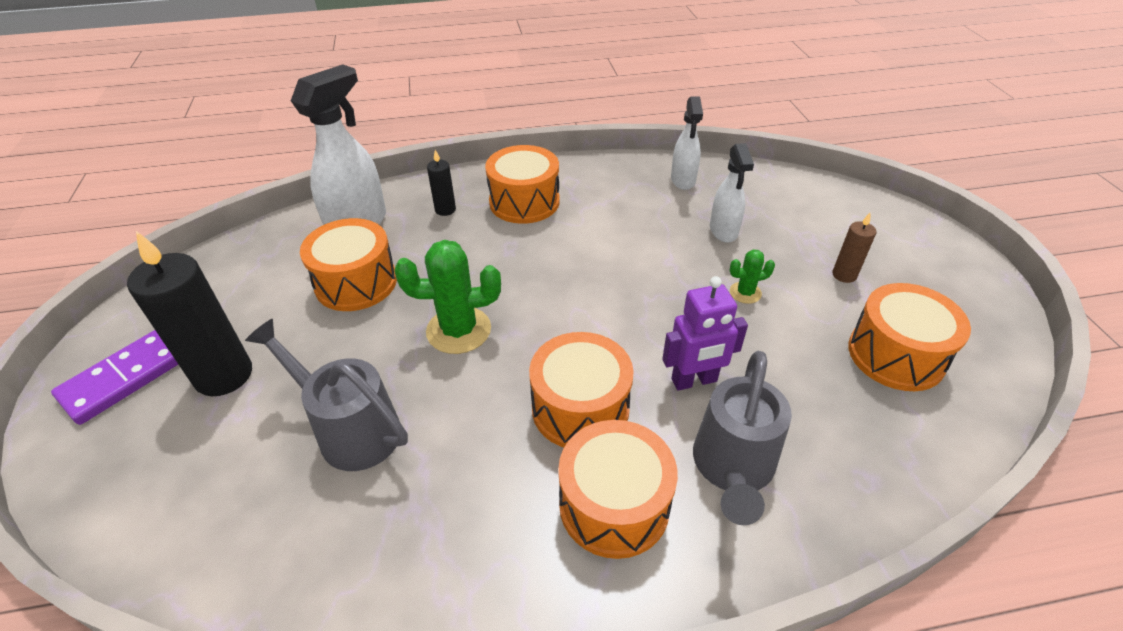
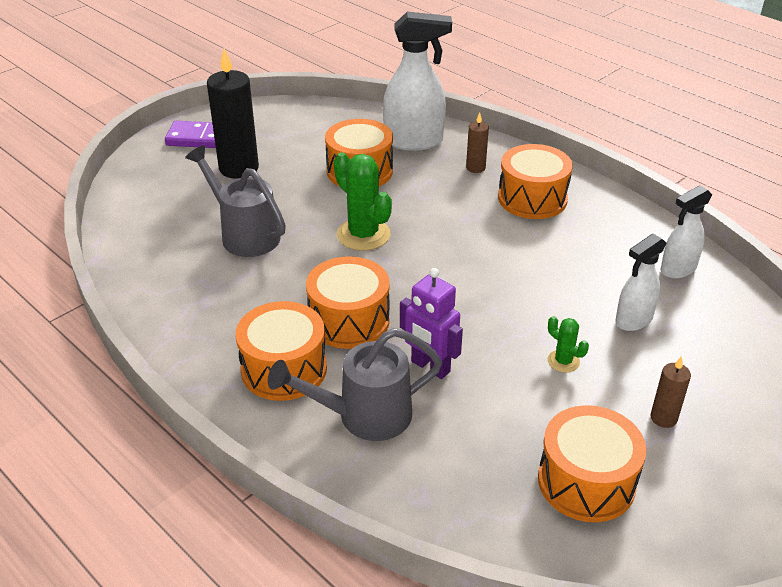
camera: 55 degrees right, 5 degrees down
(350, 429) = (244, 234): grey watering can -> grey watering can turned 45 degrees counterclockwise
(445, 210) = (475, 168): black candle -> brown candle

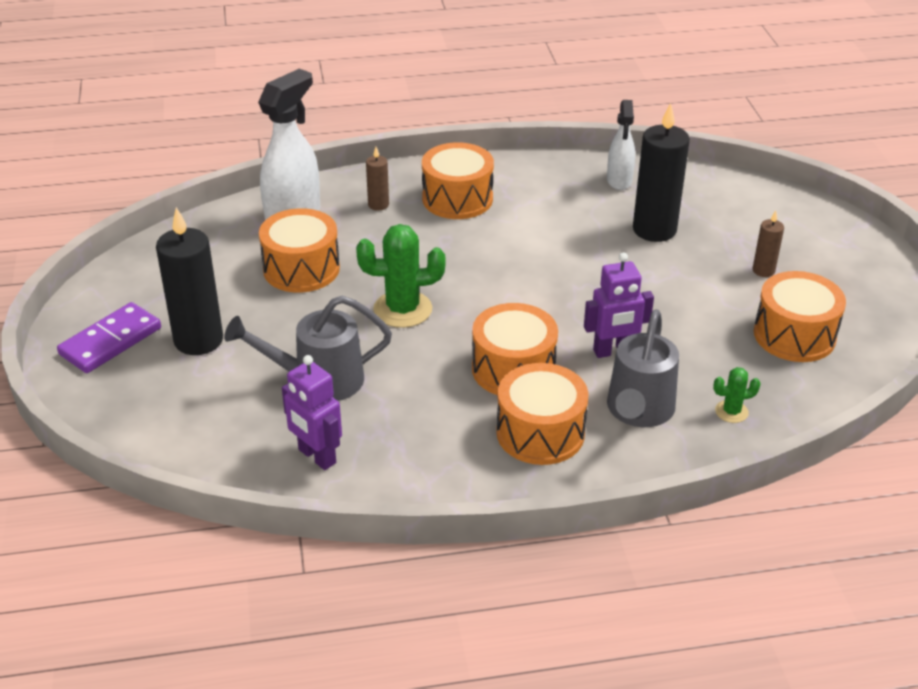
camera: 55 degrees left, 0 degrees up
(163, 271) = (316, 456): none -> purple robot
(563, 361) = (667, 284): green cactus -> green cactus (731, 412)
(633, 320) = (654, 230): white spray bottle -> black candle

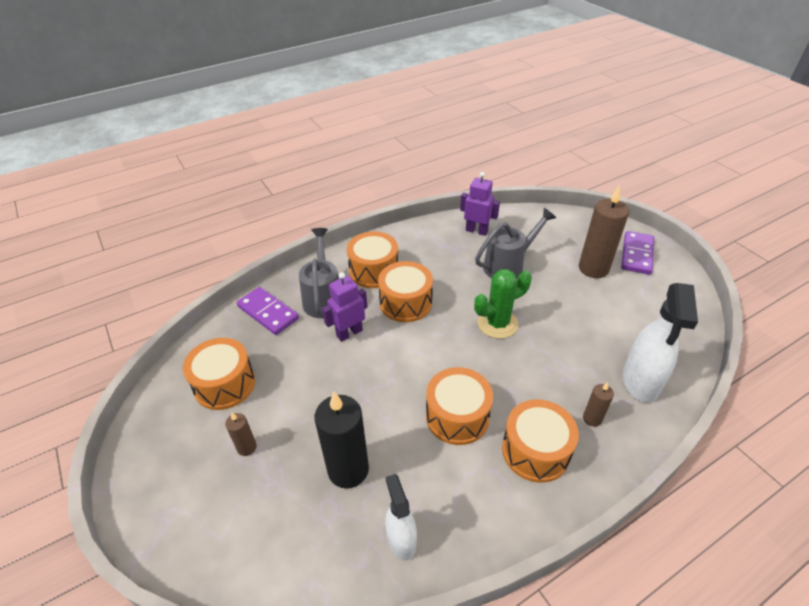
camera: 160 degrees right, 5 degrees up
(198, 340) = (593, 268): black candle -> brown candle
(301, 269) = (588, 335): orange drum -> orange drum (457, 416)
(731, 412) = (268, 312): green cactus -> purple domino

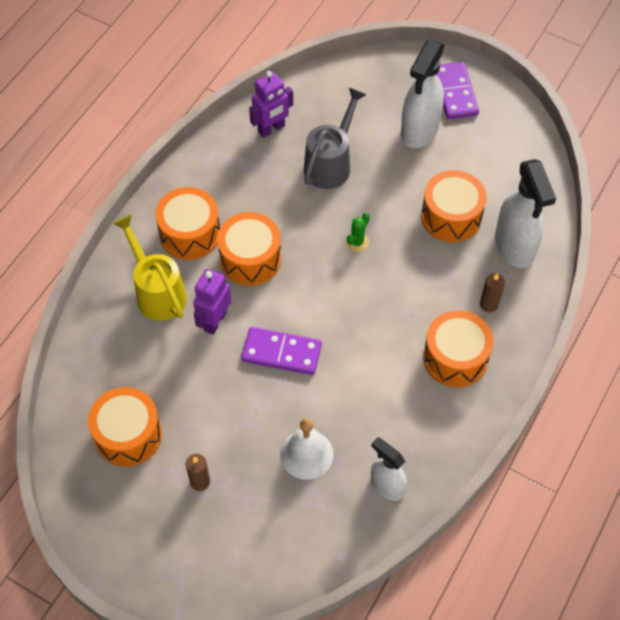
camera: 30 degrees left, 15 degrees up
(268, 312) = (110, 337): purple domino -> purple domino (281, 352)
(323, 297) = (157, 292): grey watering can -> yellow watering can
(348, 469) = (306, 454): black candle -> white bell
(457, 416) = (372, 359): orange drum -> orange drum (451, 216)
(476, 231) = (271, 129): purple robot -> purple robot turned 150 degrees clockwise
(497, 323) = (357, 242): green cactus -> green cactus, size x0.51
(593, 268) = (419, 130): brown candle -> white spray bottle

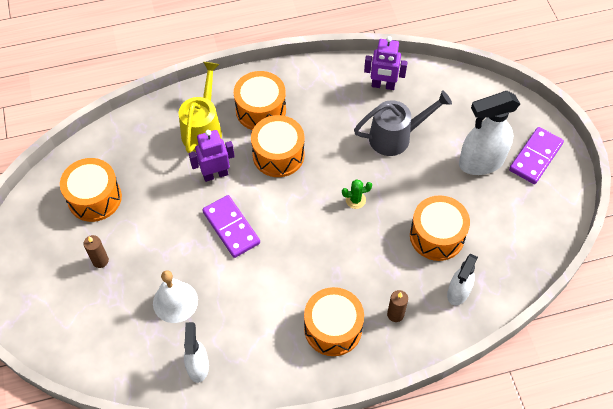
camera: 45 degrees right, 0 degrees up
(514, 246) = (458, 292): white spray bottle -> white spray bottle, size x0.61

